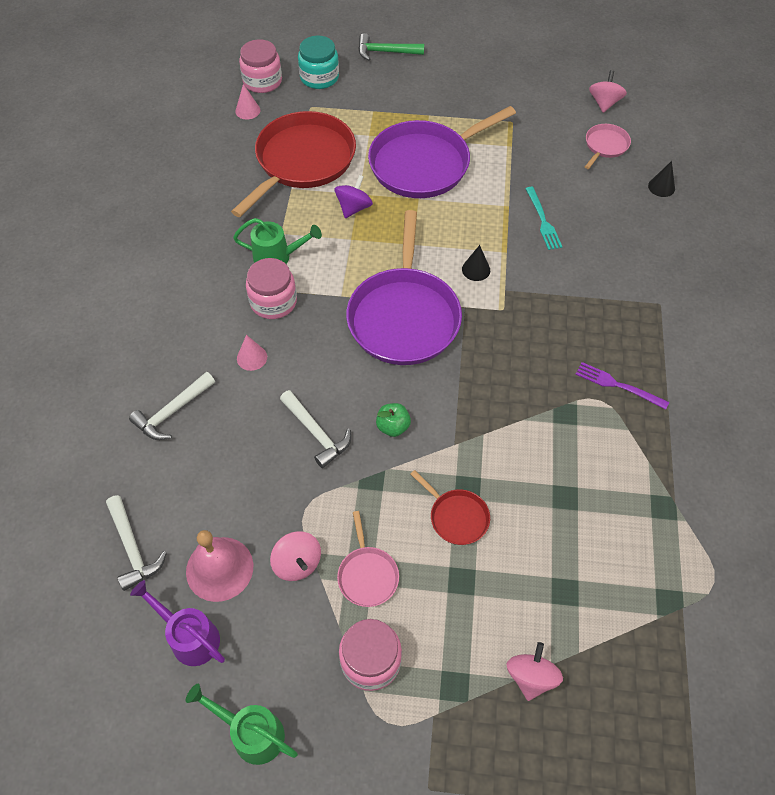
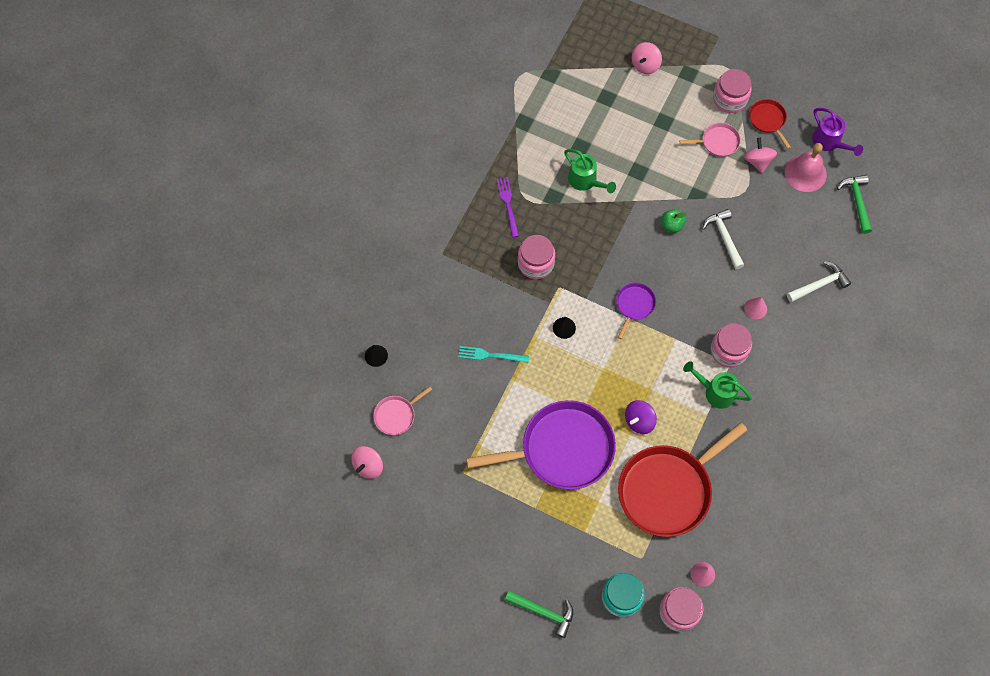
camera: 160 degrees left, 10 degrees up
(133, 548) = (857, 201): white hammer -> green hammer
(251, 732) = (803, 87): green watering can -> green watering can (585, 181)
(367, 575) = (718, 142): pink pan -> pink pan turned 75 degrees clockwise
(404, 316) = (634, 305): purple pan -> purple pan, size x0.45
(456, 517) = (652, 157): red pan -> red pan (768, 120)
(543, 221) = (490, 355): turquoise fork -> turquoise fork turned 90 degrees counterclockwise
(544, 327) = (536, 263): none -> pink jar
(617, 385) = (508, 204): purple fork -> purple fork turned 150 degrees counterclockwise

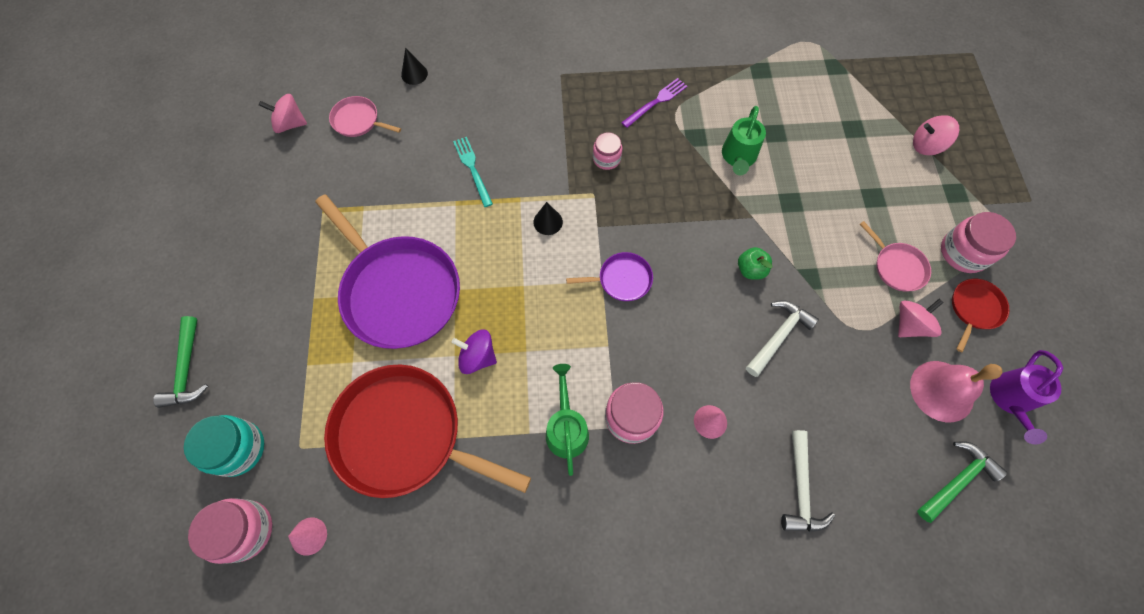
camera: 60 degrees right, 0 degrees up
(536, 263) = (606, 158): pink jar -> pink jar, size x0.62
(819, 284) = (800, 489): white hammer -> white hammer turned 60 degrees clockwise

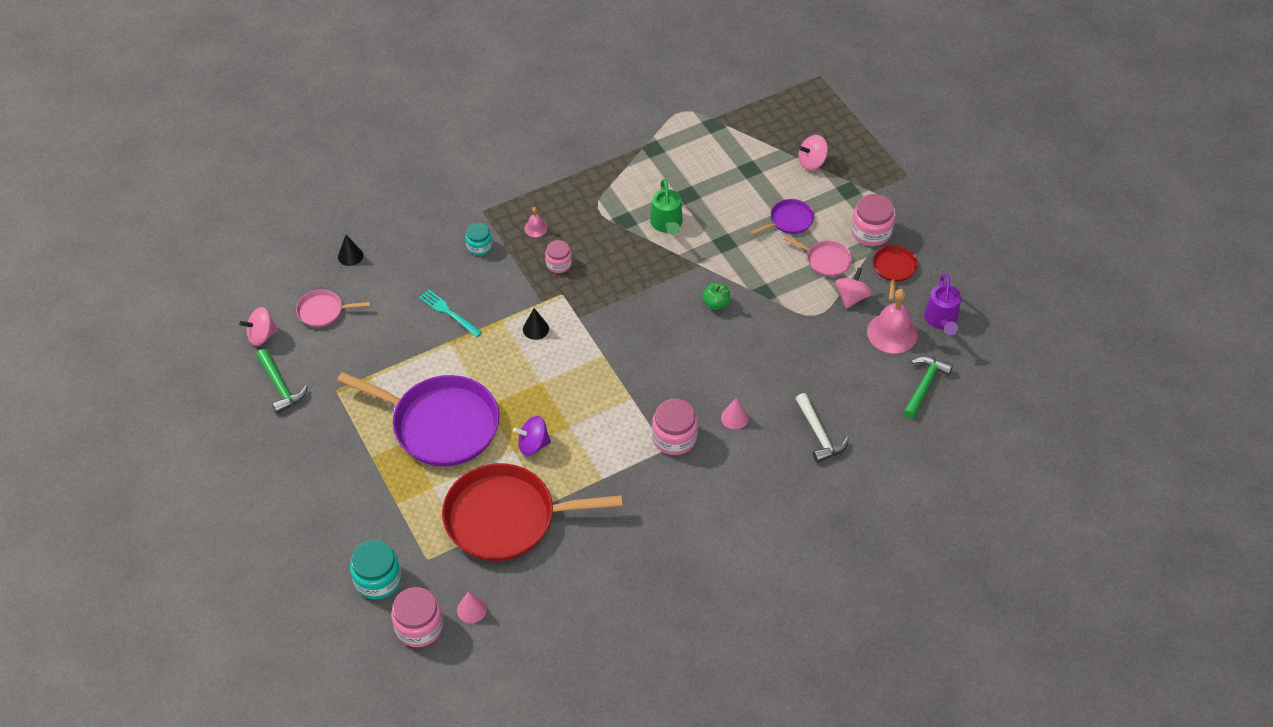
camera: 25 degrees left, 15 degrees down
(187, 369) = (297, 546): green hammer -> green hammer (280, 386)
(538, 110) = (479, 246): none -> turquoise jar
(566, 428) = (629, 464): green watering can -> none
(603, 111) = (536, 228): none -> pink bell
(621, 279) = (618, 348): purple pan -> purple pan (789, 220)
(656, 102) = (577, 204): purple fork -> none
(778, 336) = (758, 341): white hammer -> none

